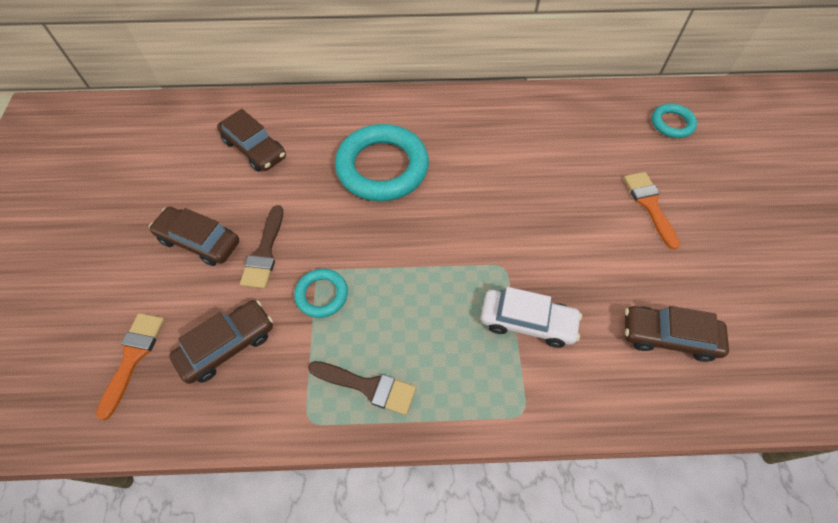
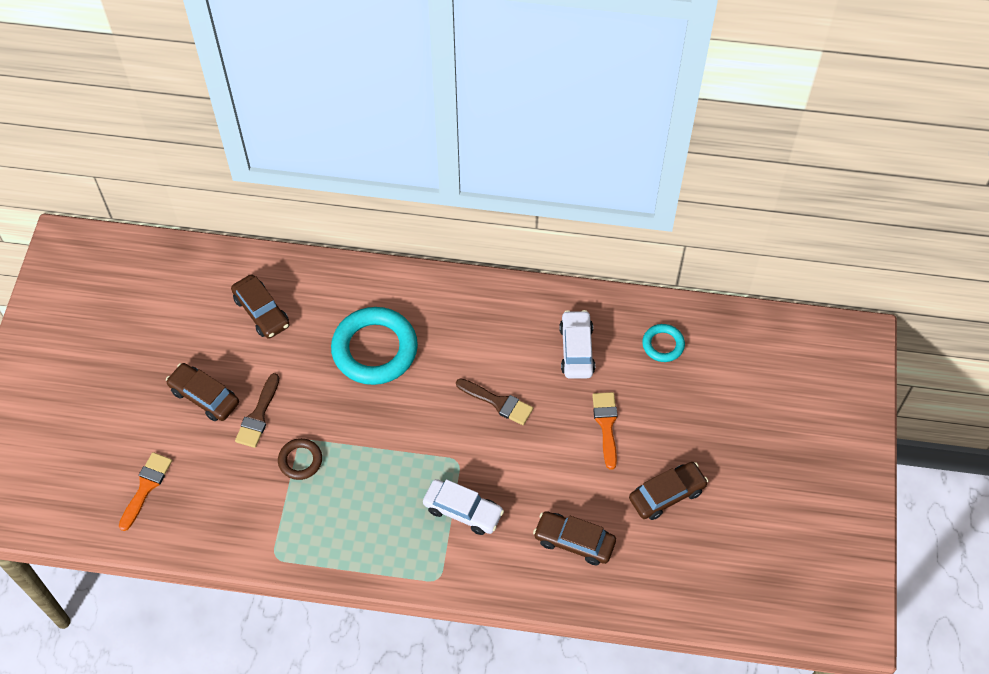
camera: 10 degrees right, 0 degrees up
(227, 346) = (219, 490): brown car -> brown car (667, 495)
(322, 295) = (300, 460): turquoise ring -> brown ring
(368, 386) = (324, 539): brown brush -> brown brush (498, 402)
(590, 139) = (576, 350): none -> white car

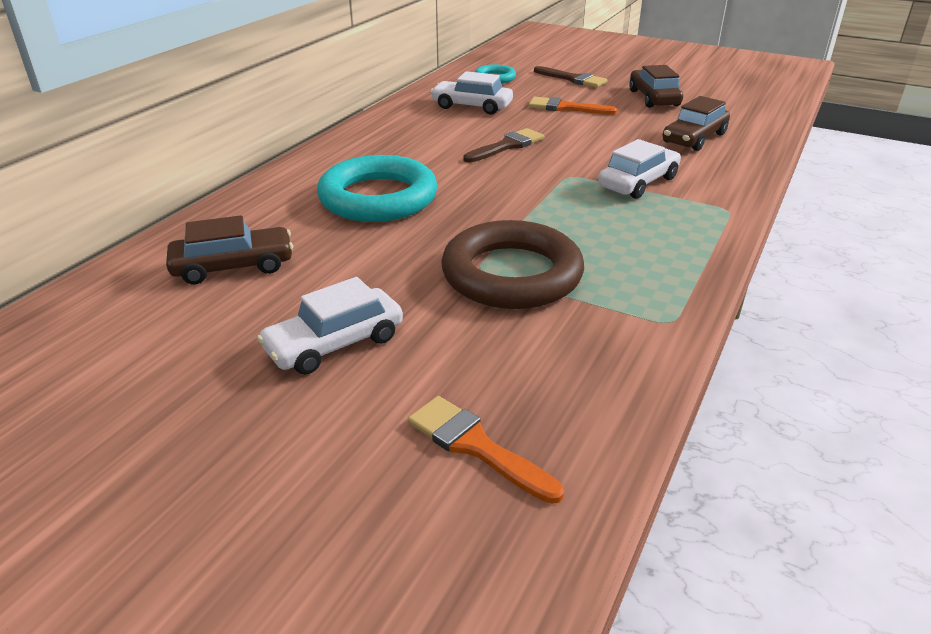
camera: 70 degrees left, 25 degrees down
(204, 396) = (334, 343): brown car -> white car
(258, 415) = (411, 297): brown brush -> brown brush (573, 79)
(300, 460) = (512, 274): brown ring -> brown ring, size x2.02

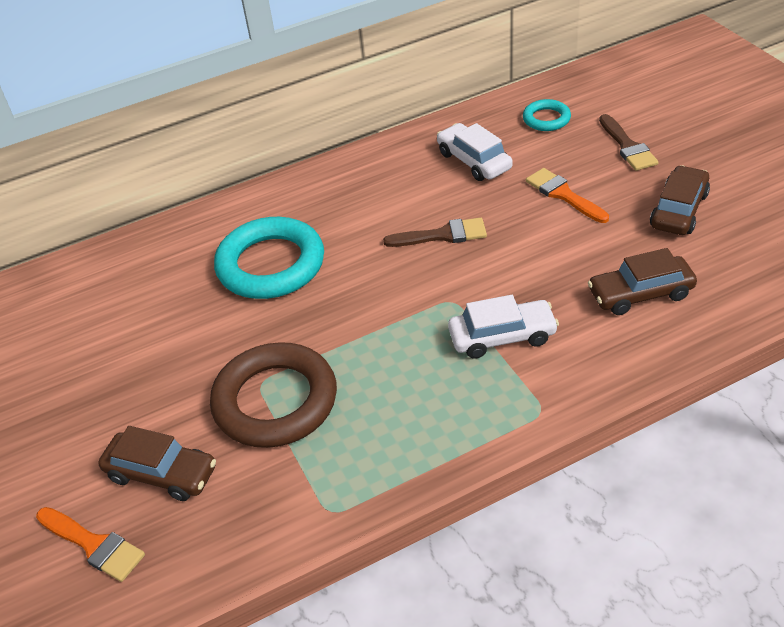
camera: 40 degrees right, 10 degrees up
(233, 266) = (112, 302): brown car -> brown car (161, 473)
(334, 343) = (102, 410): white car -> none
(475, 446) = (94, 545): orange brush -> orange brush turned 135 degrees clockwise

